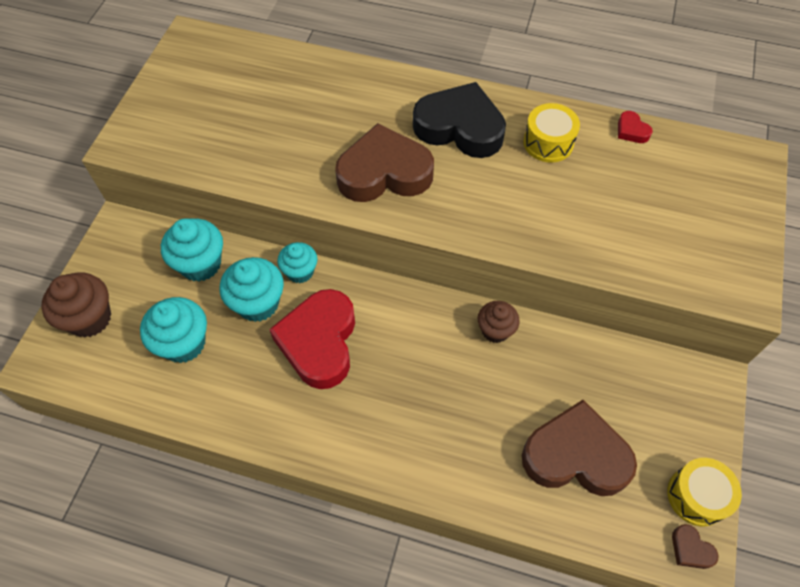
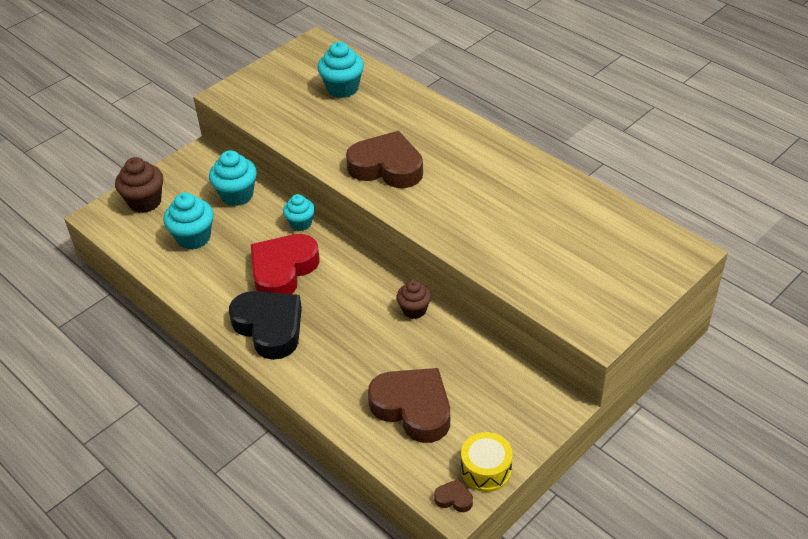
camera: 30 degrees right, 15 degrees down
(258, 303) = (258, 232): turquoise cupcake -> turquoise cupcake (342, 88)
(460, 127) = (465, 156): black heart -> black heart (269, 327)
(548, 142) = (525, 187): yellow drum -> none
(631, 131) = (599, 200): red heart -> none
(690, 549) = (454, 498): brown heart -> brown heart turned 120 degrees clockwise

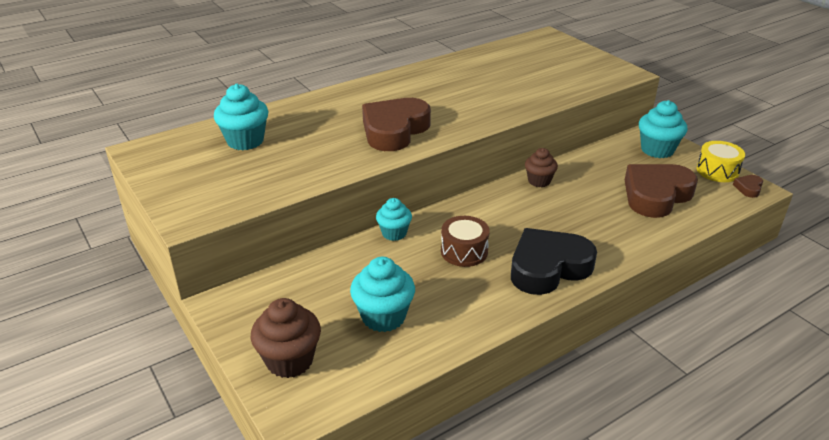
camera: 80 degrees left, 10 degrees down
(237, 195) = (322, 276): turquoise cupcake -> turquoise cupcake (657, 150)
(283, 270) = (464, 251): red heart -> brown drum

